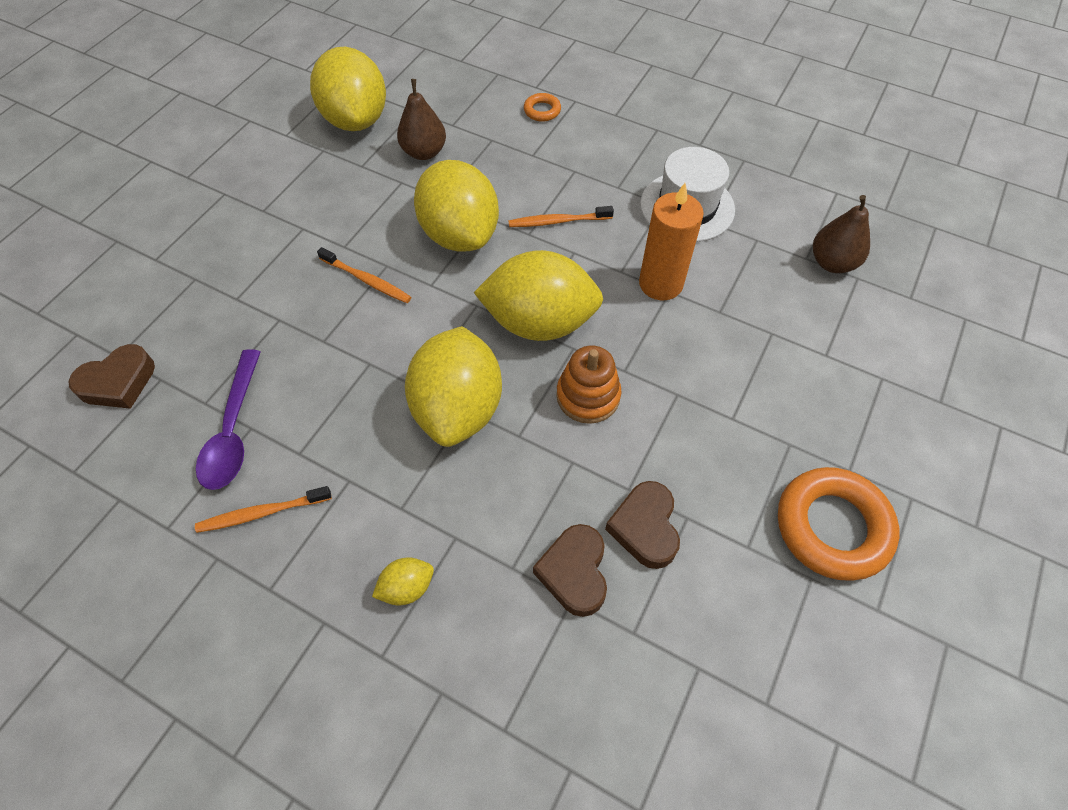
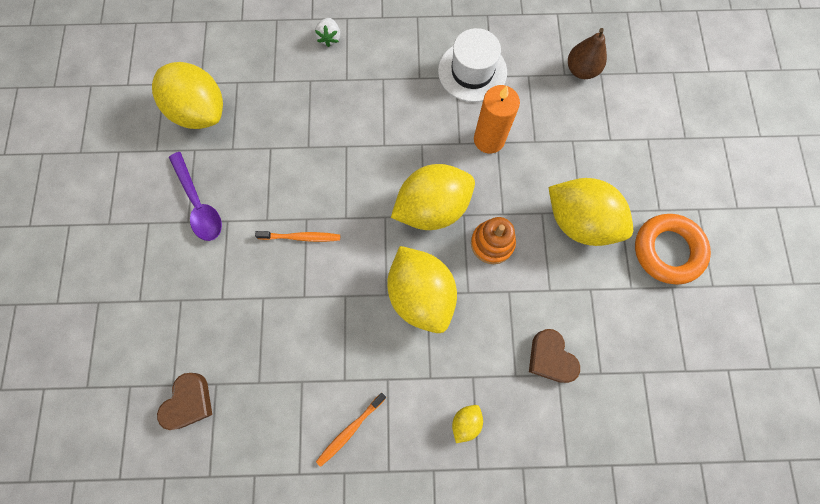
camera: 30 degrees left, 15 degrees up
(233, 431) = (292, 390): purple spoon -> purple spoon (199, 204)
(424, 152) = (269, 115): brown pear -> none
(460, 234) = (339, 169): yellow lemon -> yellow lemon (580, 221)
(542, 111) = (329, 38): orange ring -> white strawberry
(557, 221) = (396, 125): orange toothbrush -> none
(645, 527) = (572, 309): brown heart -> none

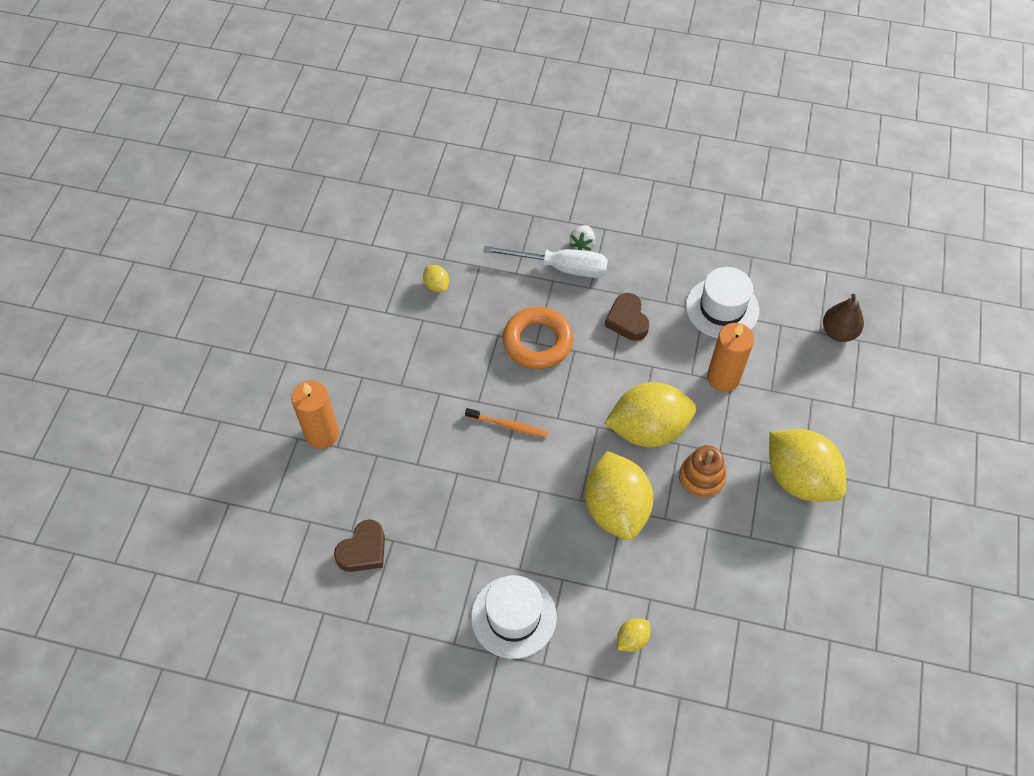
camera: 15 degrees right, 15 degrees down
(121, 292) = (322, 434): none -> orange candle
(199, 204) = (415, 371): purple spoon -> none
(200, 111) = (436, 285): yellow lemon -> yellow lemon, size x0.42
(314, 66) = (561, 267): none -> white screwdriver
(350, 430) = (513, 616): orange toothbrush -> white hat
(550, 358) = (735, 601): brown heart -> brown heart (627, 320)
(667, 250) = (886, 529): orange ring -> orange ring (537, 342)

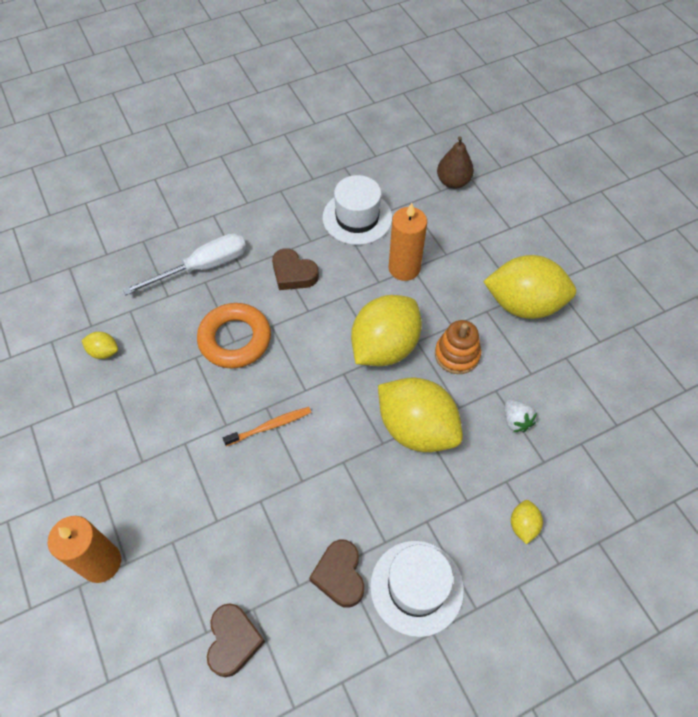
camera: 40 degrees left, 0 degrees up
(468, 565) = (340, 575): none -> brown heart
(582, 244) = (205, 238): white strawberry -> white strawberry (515, 421)

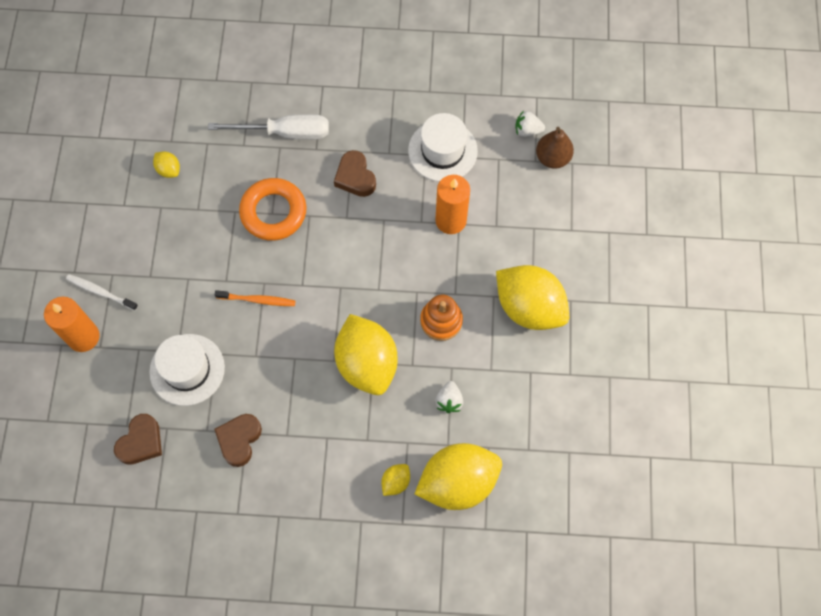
camera: 30 degrees right, 10 degrees up
(95, 505) = (100, 292): none -> white toothbrush
(384, 347) = (387, 282): yellow lemon -> yellow lemon (458, 482)
(416, 587) = (287, 480): white hat -> white hat (187, 369)
(417, 171) = (527, 130): none -> white strawberry

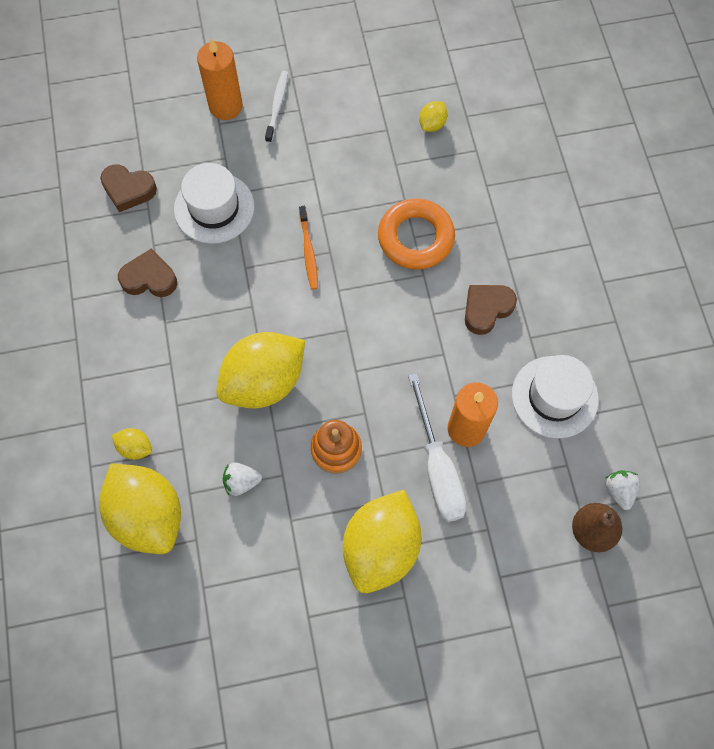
camera: 75 degrees right, 0 degrees up
(285, 133) = (516, 222): white screwdriver -> white screwdriver (437, 468)

